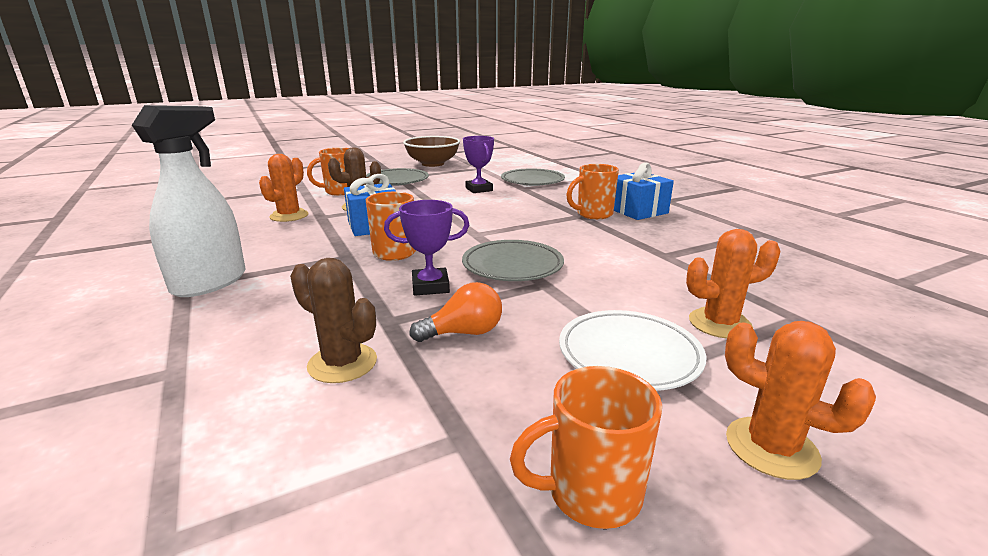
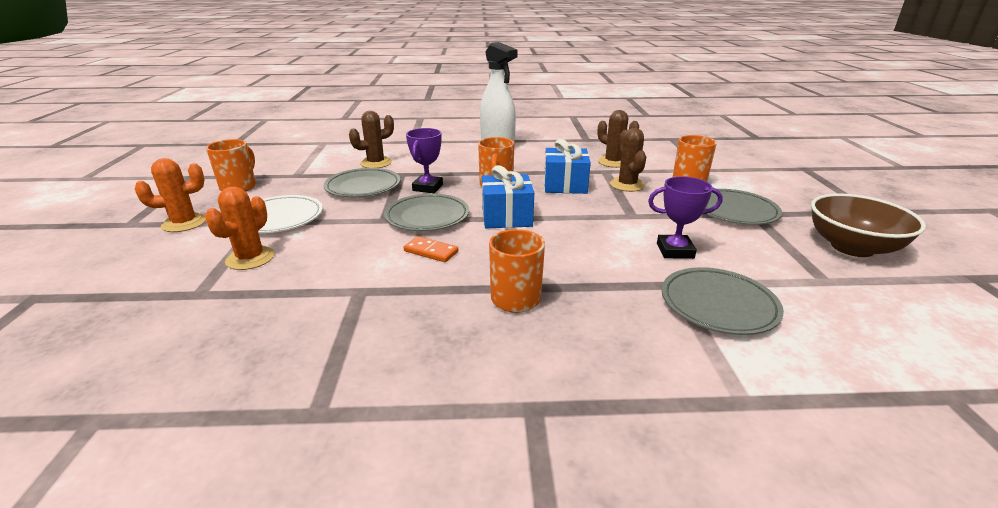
camera: 115 degrees right, 5 degrees up
(289, 216) = (613, 162): orange cactus -> brown cactus
(464, 333) = (363, 187): orange light bulb -> grey plate
(575, 247) = (431, 251): none -> orange domino
(637, 211) = (502, 341): blue gift -> blue gift (506, 217)

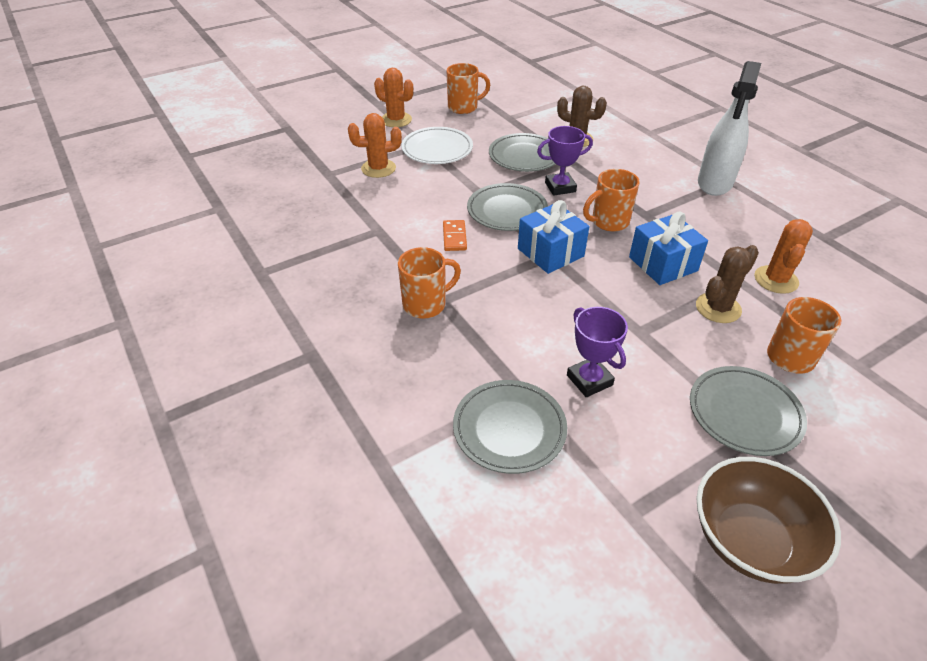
camera: 60 degrees right, 15 degrees up
(613, 162) = (776, 280): brown cactus -> orange cactus

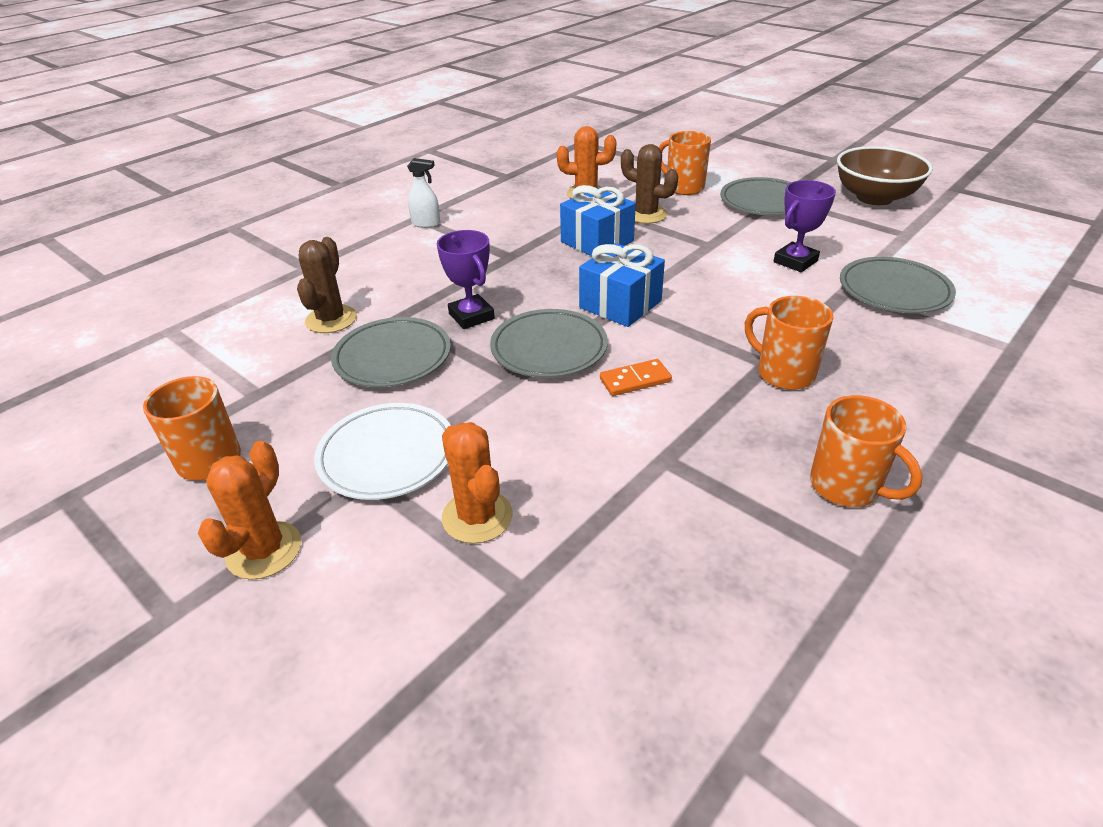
camera: 105 degrees left, 5 degrees down
(608, 222) = (536, 276): orange mug -> orange mug (847, 487)
(714, 183) = (426, 224): white spray bottle -> white spray bottle, size x0.47

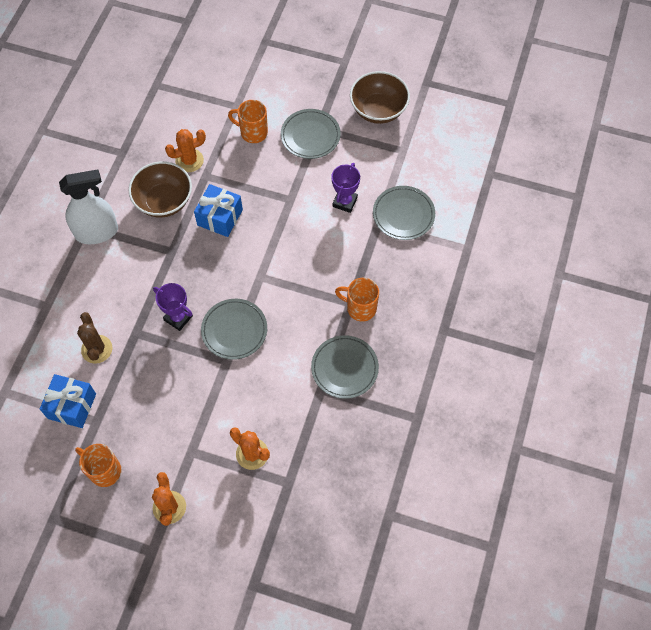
camera: 25 degrees left, 25 degrees up
(387, 455) = (191, 435): white plate -> none
(393, 357) = (153, 367): grey plate -> grey plate (344, 368)
(426, 224) = (97, 232): white spray bottle -> white spray bottle, size x2.14
(530, 216) = (164, 201): none -> brown bowl
(620, 304) = (258, 278): blue gift -> blue gift (72, 406)
(635, 380) = (289, 339): orange domino -> none
(646, 214) = (239, 175): brown cactus -> none
(847, 487) = (403, 376): orange mug -> none

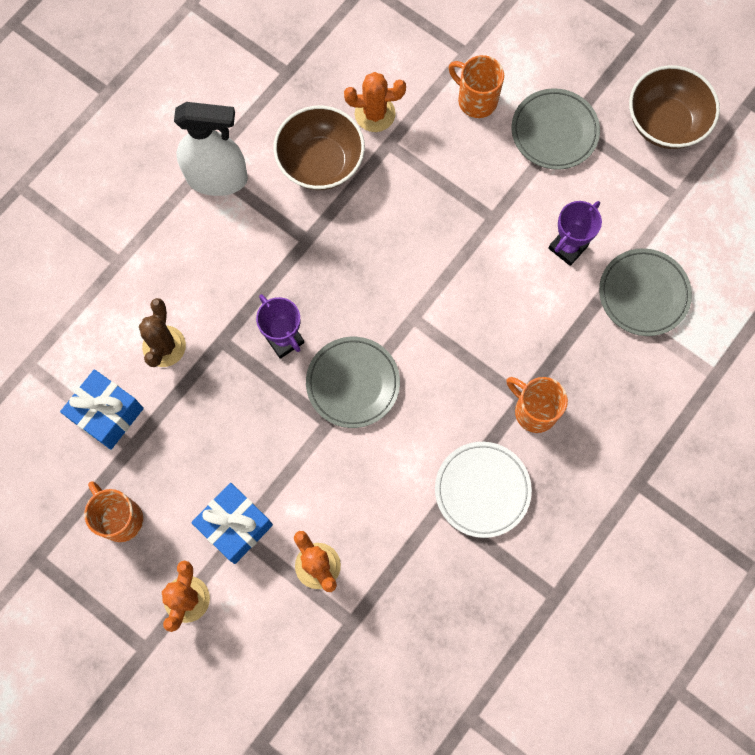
camera: 20 degrees right, 10 degrees up
(220, 217) = (388, 212): blue gift -> blue gift (235, 526)
(344, 368) = (482, 490): grey plate -> white plate

